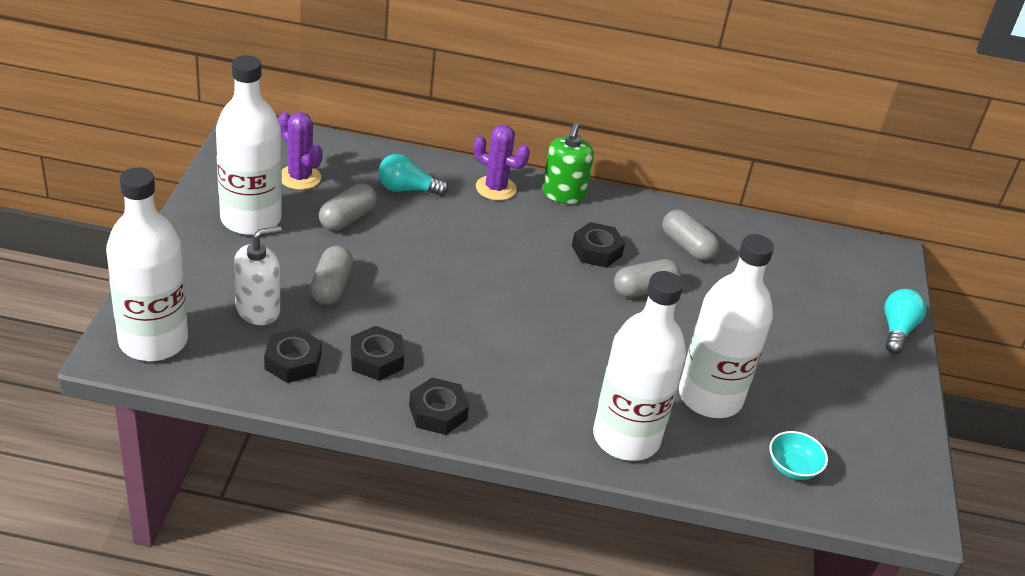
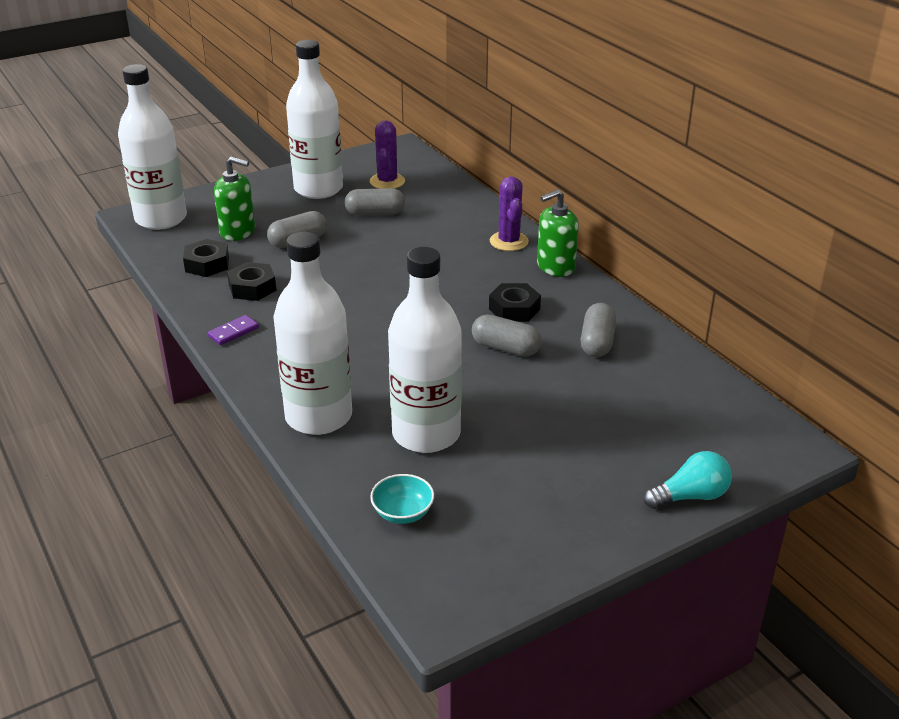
camera: 55 degrees right, 5 degrees down
(258, 309) = (238, 231): white soap dispenser -> green soap dispenser
(407, 189) = (444, 216): turquoise light bulb -> none
(438, 412) = (233, 332): black nut -> purple domino

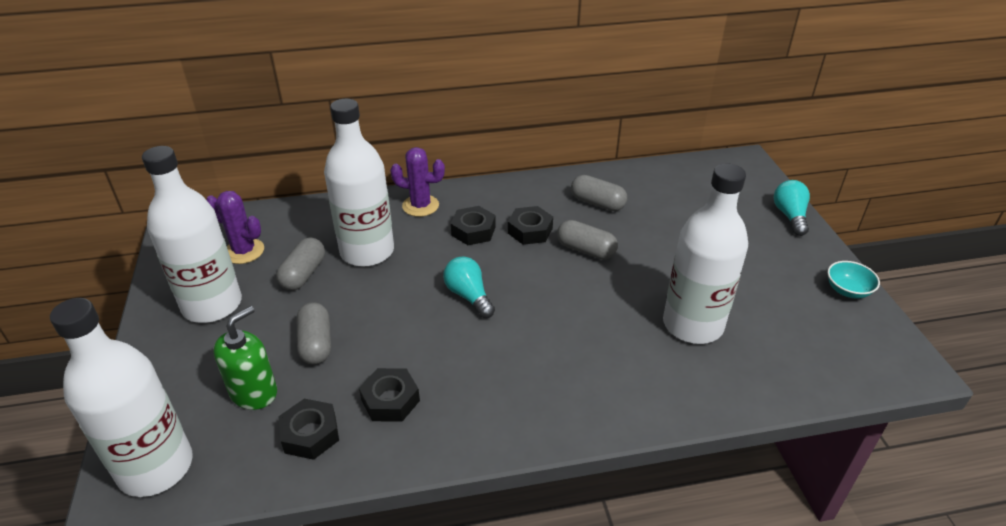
camera: 70 degrees left, 5 degrees up
(233, 332) = (473, 432): purple domino -> none
(318, 416) = (649, 390): white bottle -> white bottle (367, 251)
(393, 296) = (469, 296): none -> turquoise light bulb
(403, 513) = (795, 363): turquoise bowl -> turquoise bowl (847, 290)
(490, 277) = (473, 231): none -> black nut
(505, 348) = (586, 250): grey capsule -> grey capsule turned 75 degrees clockwise
(555, 267) = (478, 193): green soap dispenser -> none

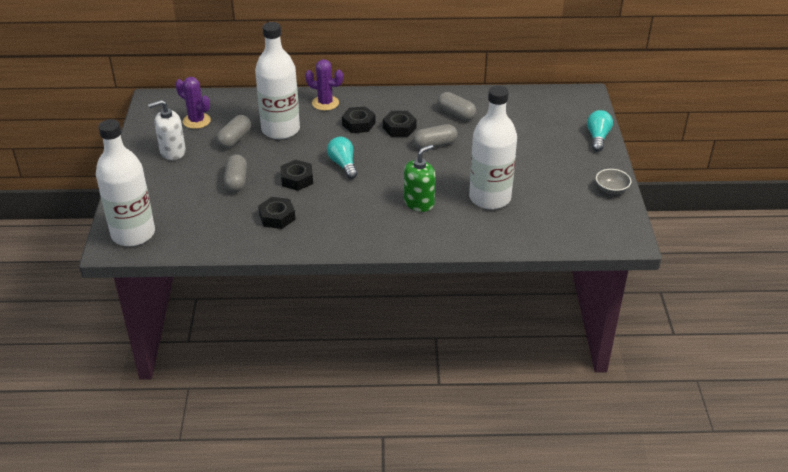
camera: 10 degrees right, 0 degrees up
(212, 305) = (172, 152): white bottle -> white soap dispenser
(254, 392) = (194, 203): green soap dispenser -> green soap dispenser (419, 203)
(310, 434) = (225, 228): black nut -> black nut (297, 179)
(586, 250) = (435, 145): grey capsule -> grey capsule turned 60 degrees counterclockwise
(847, 290) = (611, 190): turquoise bowl -> grey bowl

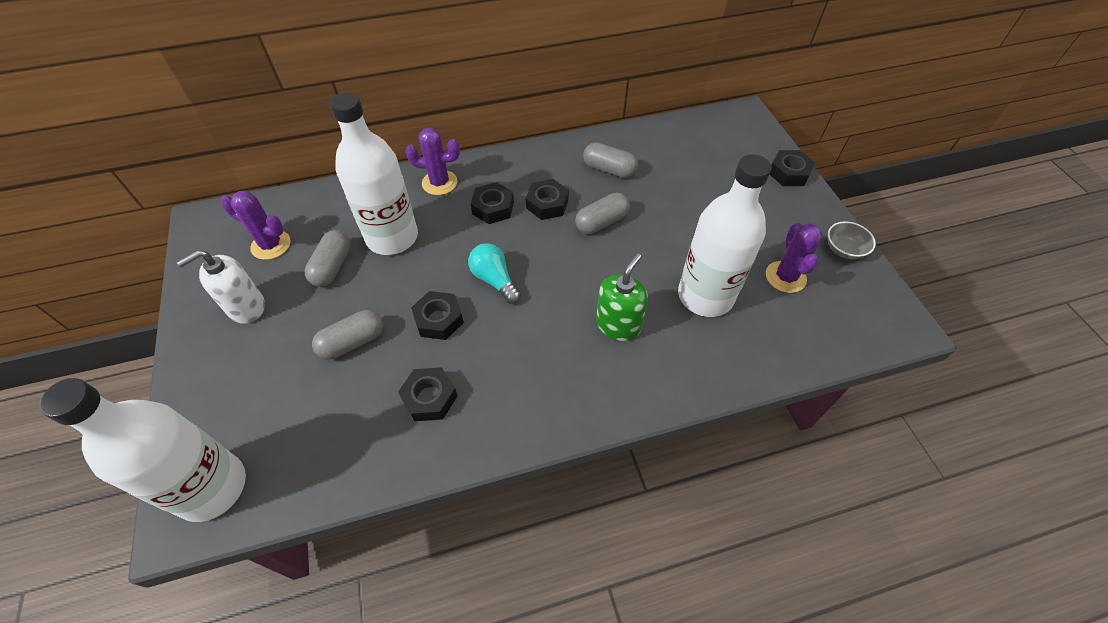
camera: 15 degrees left, 15 degrees up
(236, 181) = (352, 342): grey capsule -> grey capsule turned 75 degrees clockwise
(556, 198) = (785, 277): none -> purple cactus
(597, 138) = (789, 173): turquoise light bulb -> black nut

